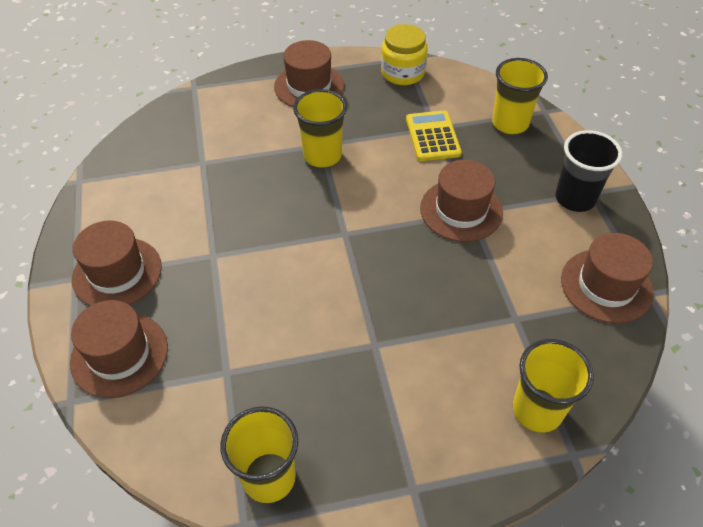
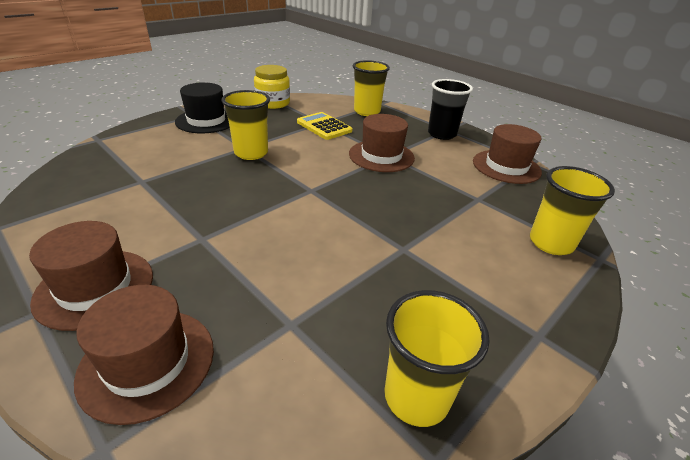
camera: 35 degrees left, 15 degrees down
(309, 86) = (206, 121): brown hat -> black hat

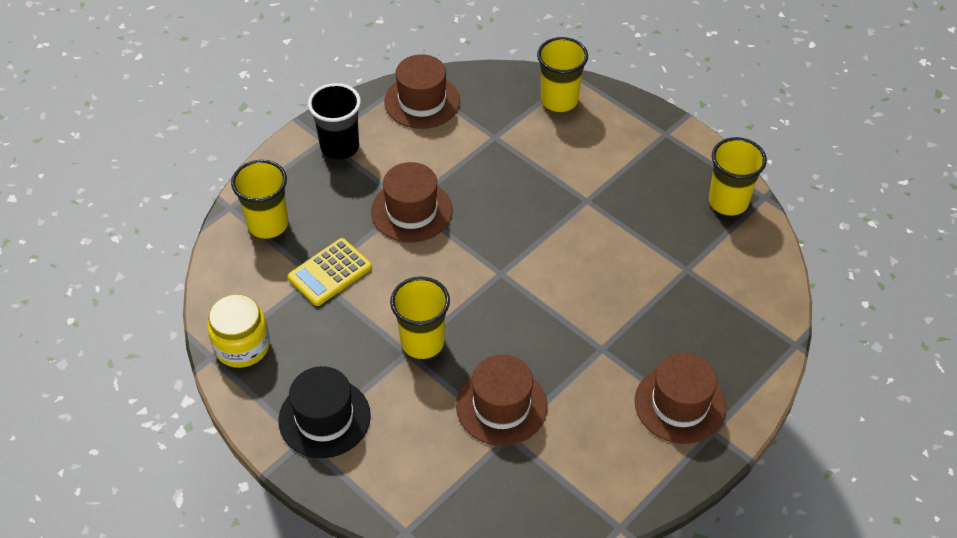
camera: 90 degrees left, 15 degrees up
(147, 362) = (738, 343): brown hat -> brown hat (501, 406)

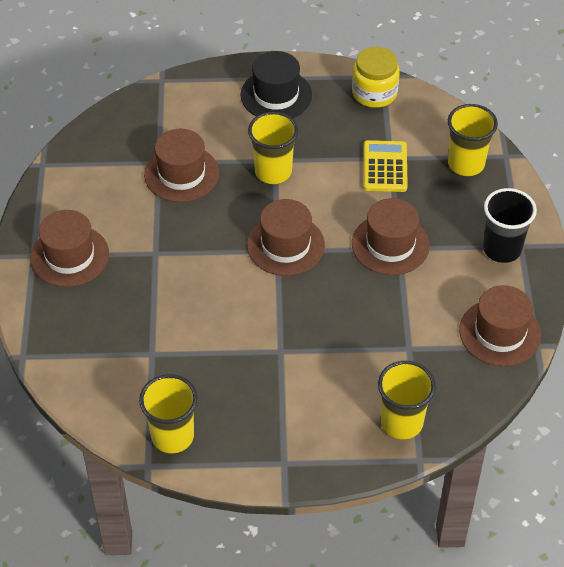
camera: 135 degrees right, 0 degrees up
(490, 272) = (285, 245): none -> brown hat

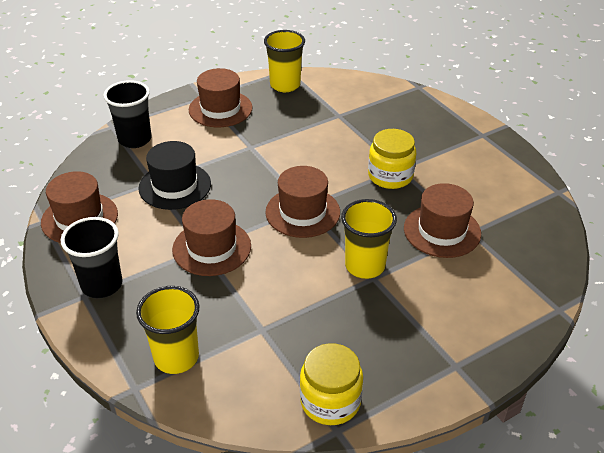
camera: 150 degrees right, 10 degrees down
(69, 256) = (457, 144): brown hat -> brown hat (220, 109)
(172, 248) = (390, 176): none -> yellow jar
(276, 95) = (433, 346): black hat -> black hat (175, 186)
(385, 167) = (261, 317): yellow calculator -> none
(401, 423) = (135, 139): yellow cup -> black cup

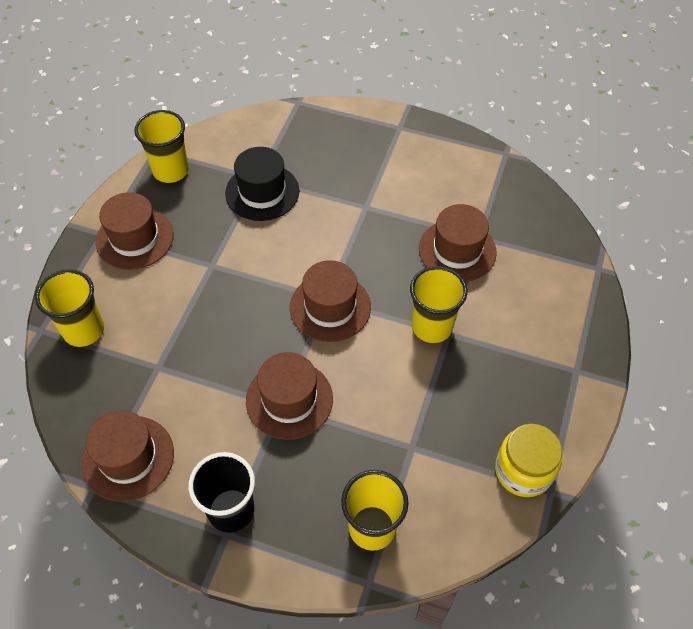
camera: 40 degrees left, 15 degrees up
(135, 139) = (84, 330): black cup -> yellow cup
(175, 186) = (184, 357): black hat -> black hat (262, 192)
(390, 176) = (366, 219): yellow jar -> none

